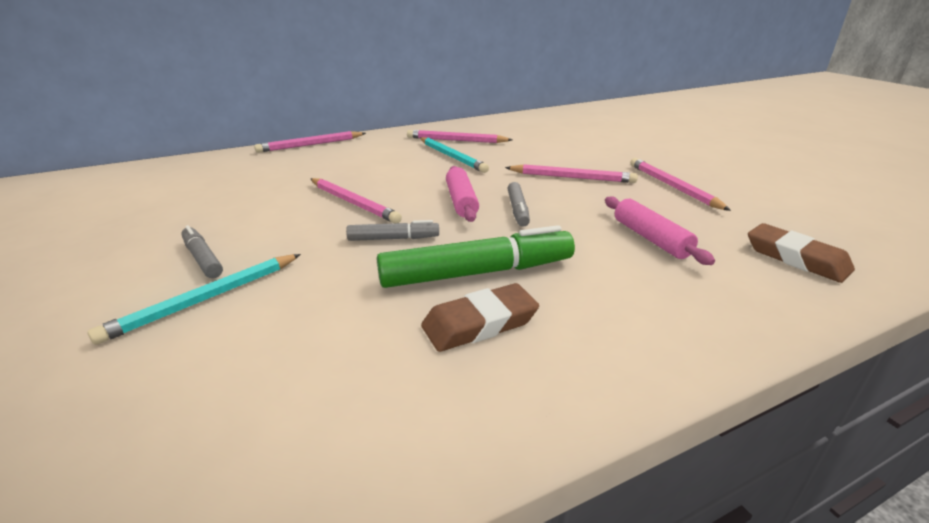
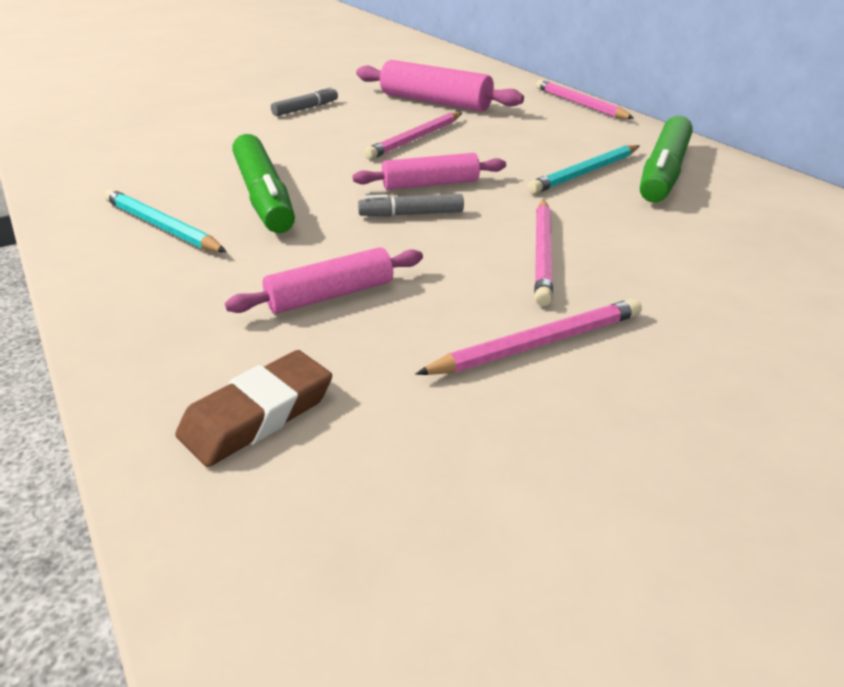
camera: 85 degrees right, 5 degrees up
(205, 299) = (247, 119): turquoise pencil -> turquoise pencil (161, 226)
(252, 191) = (435, 102): none -> pink rolling pin
(393, 238) = (335, 161): grey marker -> none
(456, 140) = (663, 172): pink pencil -> green marker
(480, 323) = (183, 200): brown eraser -> none

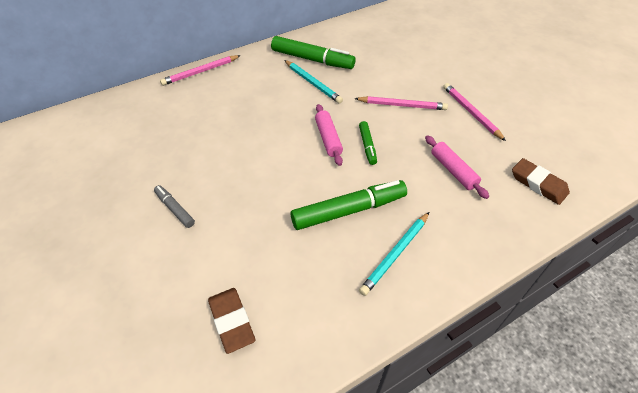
camera: 90 degrees left, 15 degrees up
(133, 139) = (231, 321): none -> brown eraser
(411, 214) = (367, 146): grey marker -> green marker
(415, 139) = (254, 145): pink pencil -> none
(435, 102) = (178, 135): pink rolling pin -> none

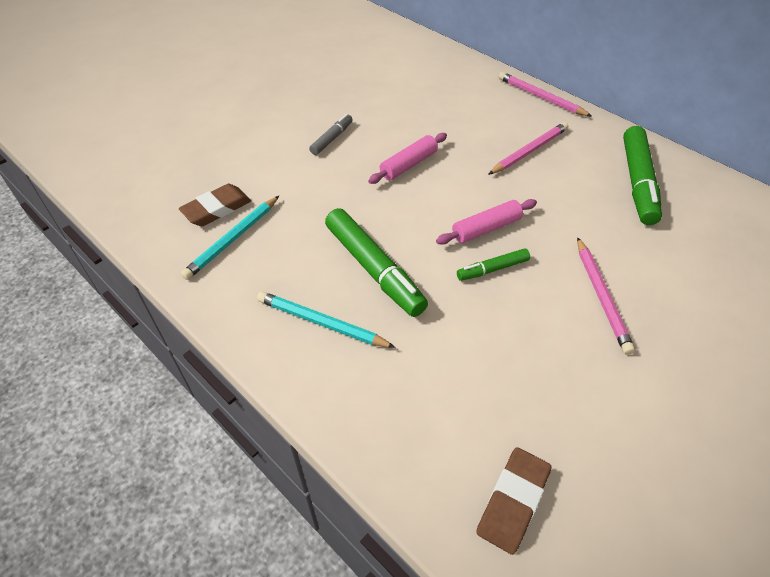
camera: 75 degrees right, 0 degrees up
(313, 83) = (586, 193): turquoise pencil -> turquoise pencil (233, 239)
(453, 171) = (489, 374): pink rolling pin -> pink rolling pin (408, 165)
(471, 112) = (641, 392): pink pencil -> pink pencil (529, 151)

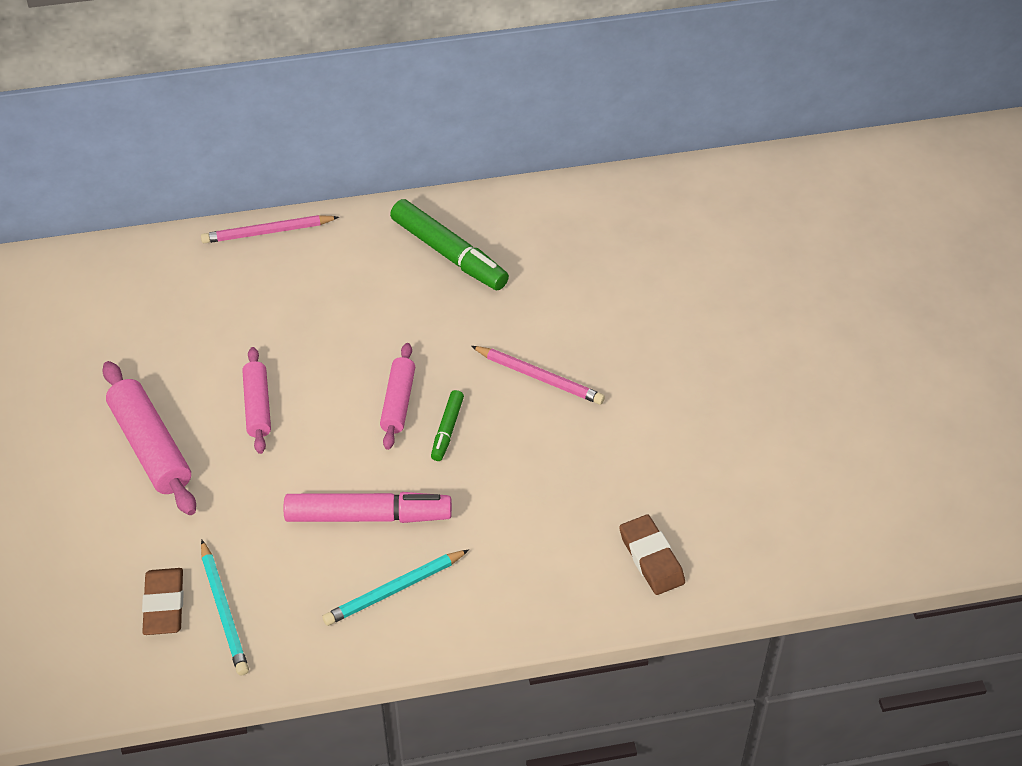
camera: 55 degrees left, 0 degrees up
(332, 139) = (151, 447): grey marker -> pink rolling pin
(374, 269) = (368, 516): green marker -> pink marker
(529, 151) = (334, 299): pink pencil -> none

